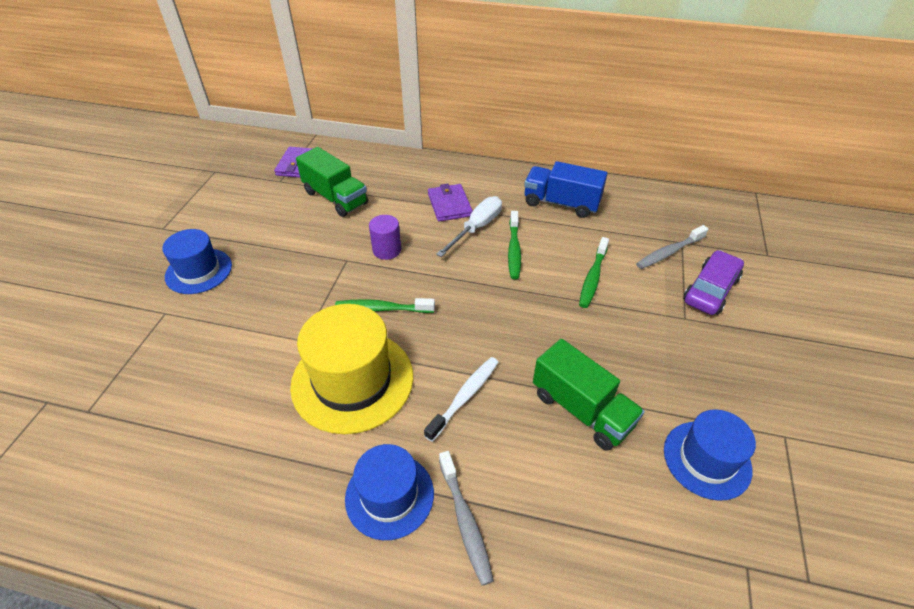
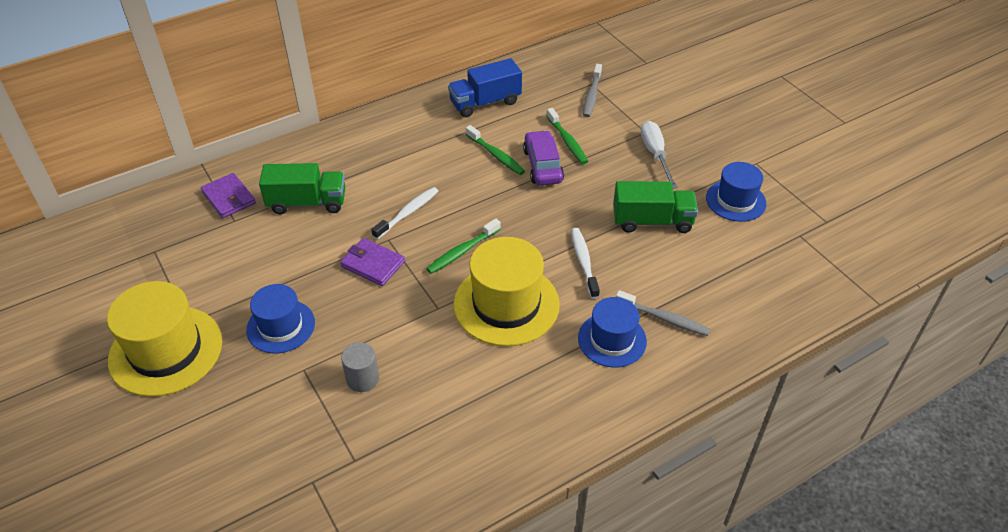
camera: 45 degrees left, 0 degrees up
(127, 237) = (166, 350): none -> yellow hat
(182, 352) = (362, 379): none -> grey cylinder
(387, 250) = (408, 213): purple cylinder -> white toothbrush
(449, 205) = (407, 152): purple wallet -> purple wallet (372, 264)
(476, 228) = (450, 156): white screwdriver -> white screwdriver (655, 154)
(710, 290) = (640, 105): purple car -> purple car (543, 165)

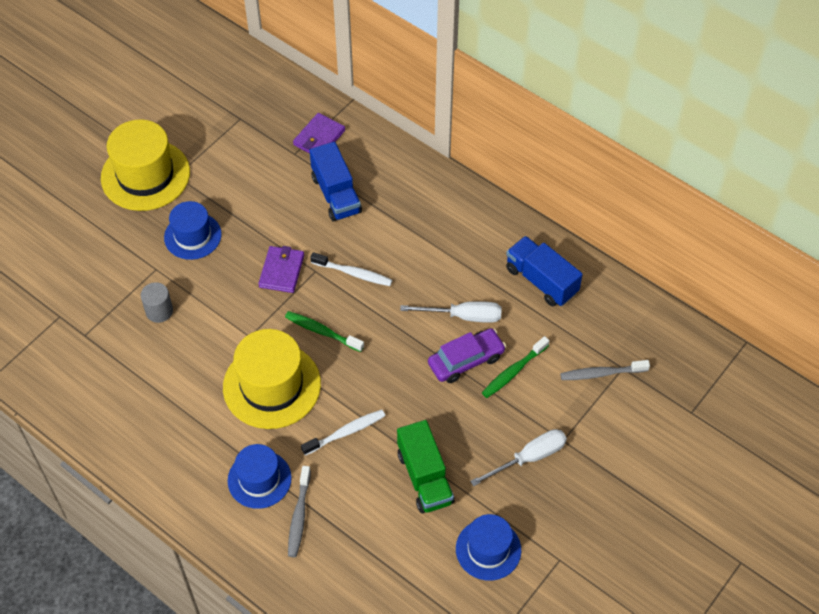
camera: 70 degrees right, 10 degrees up
(307, 203) = (336, 194): green truck -> blue truck
(496, 155) = (463, 316): green toothbrush -> white screwdriver

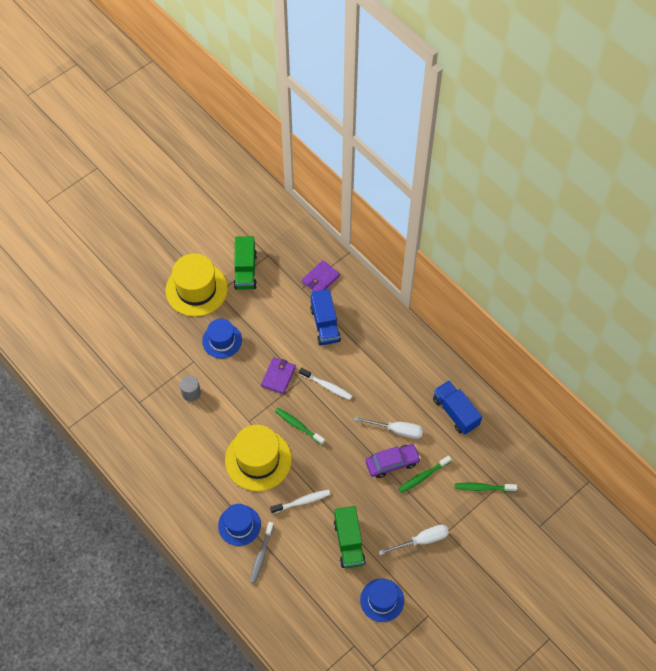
camera: 10 degrees right, 5 degrees up
(211, 142) = (245, 271): none -> green truck
(601, 373) = (483, 488): grey toothbrush -> green toothbrush

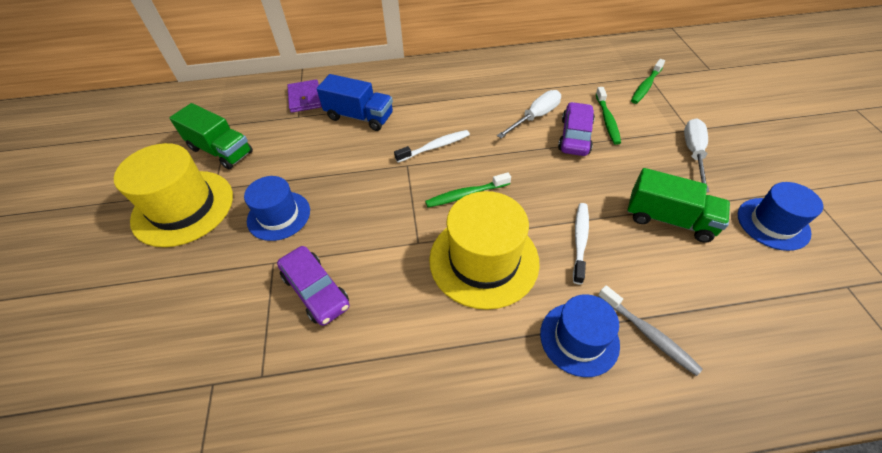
camera: 55 degrees left, 10 degrees down
(191, 393) = (316, 290): grey cylinder -> purple car
(278, 376) = (382, 183): purple wallet -> none
(455, 412) = (544, 71): blue truck -> none

